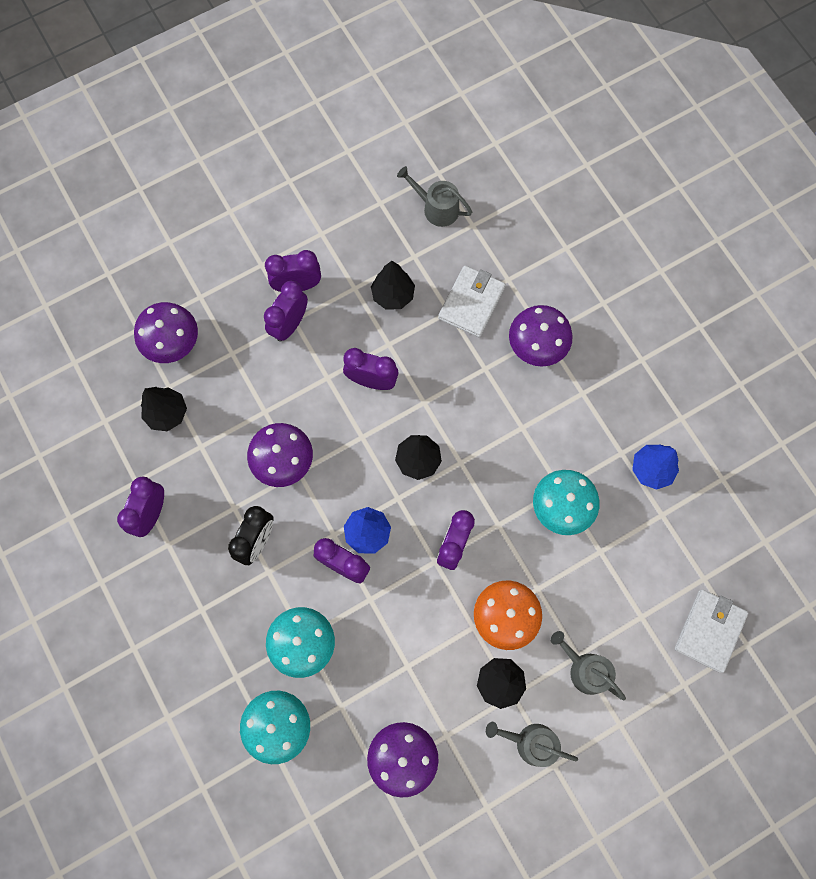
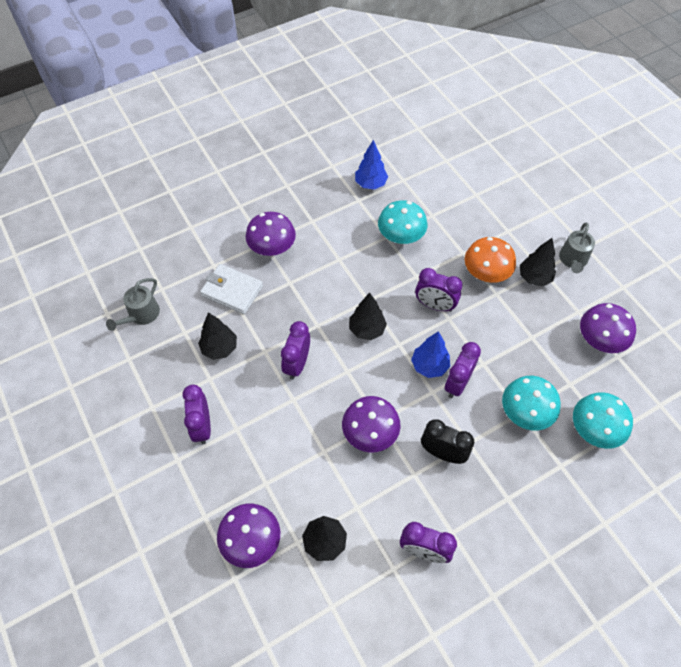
camera: 90 degrees left, 15 degrees down
(290, 324) = (240, 432): purple clock -> none
(585, 669) = (517, 227): grey watering can -> none
(709, 630) = (481, 160): white wallet -> none

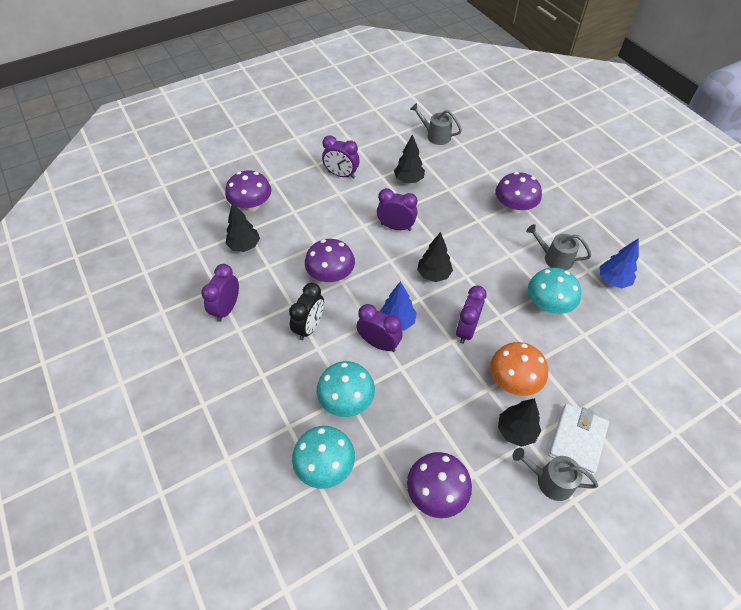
camera: 90 degrees right, 5 degrees down
(202, 427) = (341, 175): purple clock -> purple clock turned 150 degrees counterclockwise
(232, 291) = (464, 184): white wallet -> white wallet (577, 439)
(344, 223) = (554, 258): none -> grey watering can

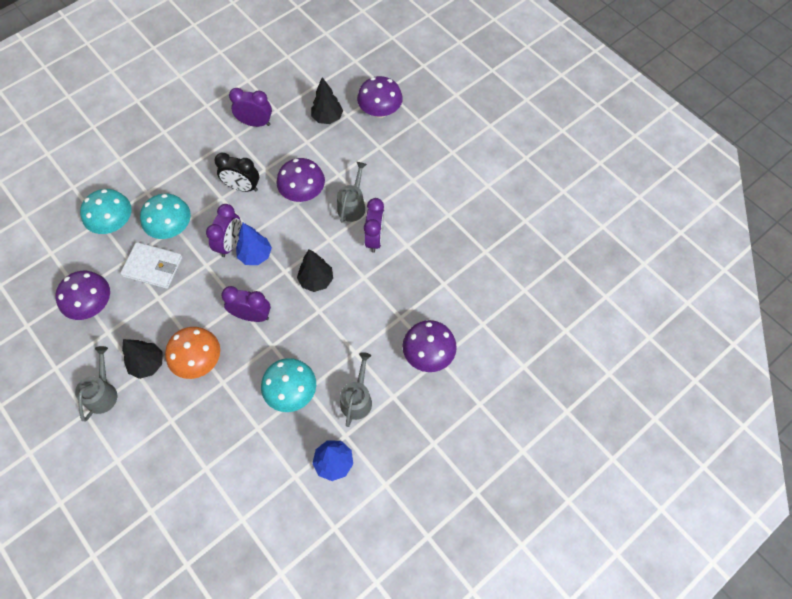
camera: 80 degrees right, 10 degrees up
(341, 175) = (441, 177): purple clock -> none
(408, 180) = (448, 242): black tree -> none
(435, 136) = (532, 261): grey watering can -> grey watering can (352, 206)
(577, 439) = (141, 417): white wallet -> white wallet (153, 267)

